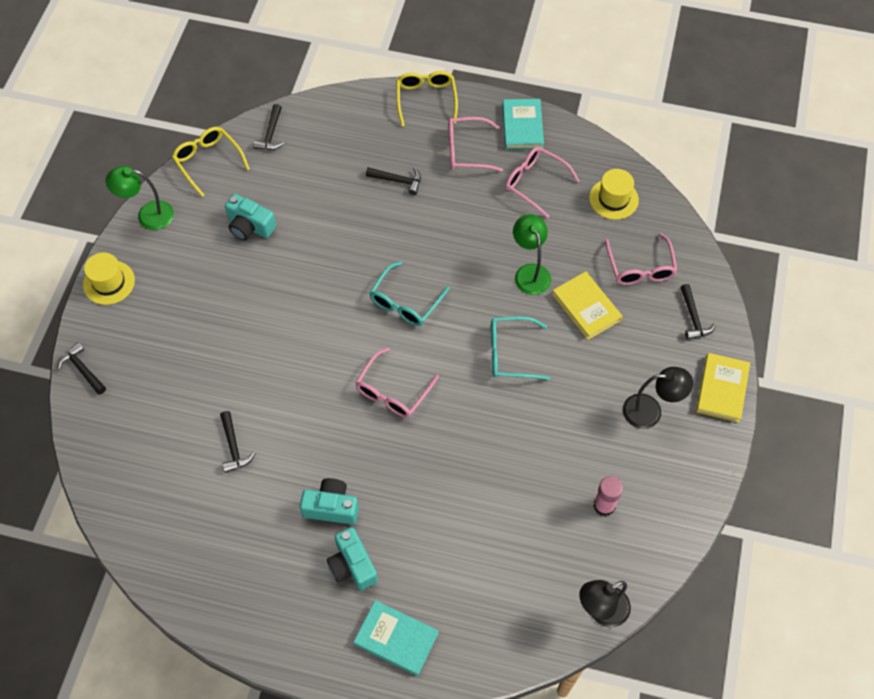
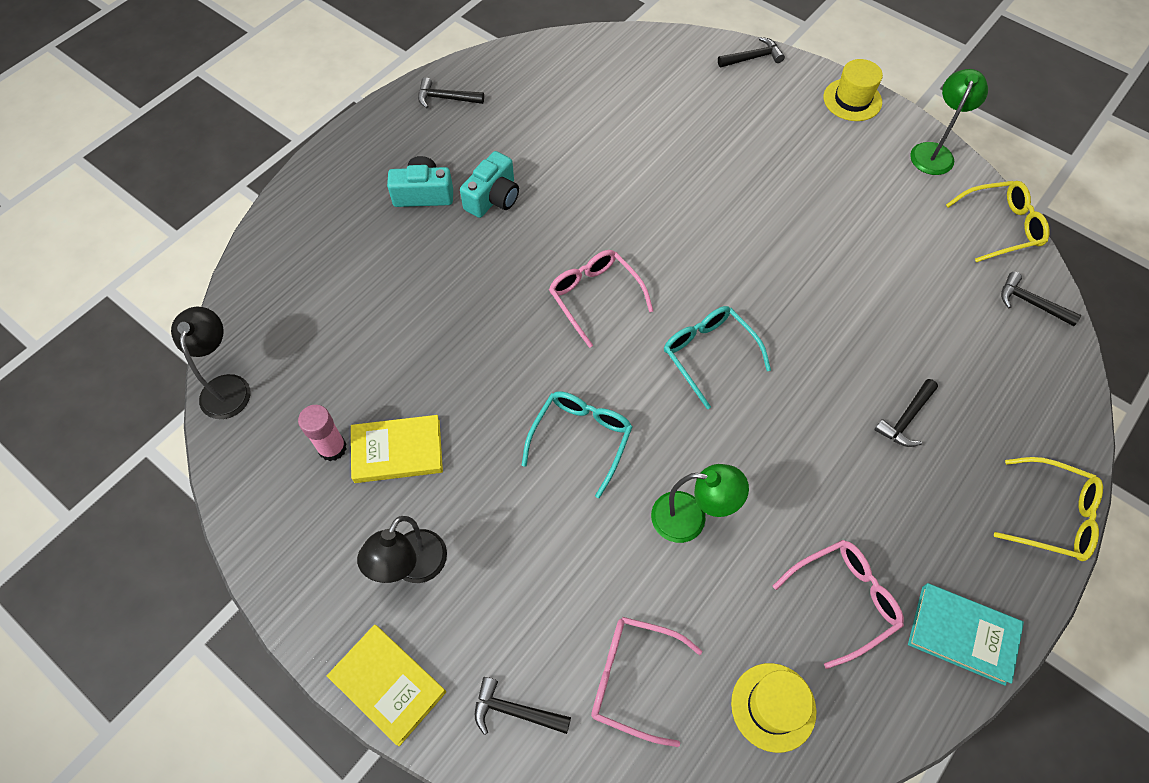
camera: 115 degrees right, 0 degrees up
(234, 447) = (604, 143): black hammer -> black hammer (445, 98)
(250, 226) = (885, 237): turquoise camera -> none
(396, 638) = (331, 202): turquoise book -> none
(467, 150) = (935, 530): pink glasses -> none
(586, 307) = (603, 565): yellow book -> yellow book (397, 451)

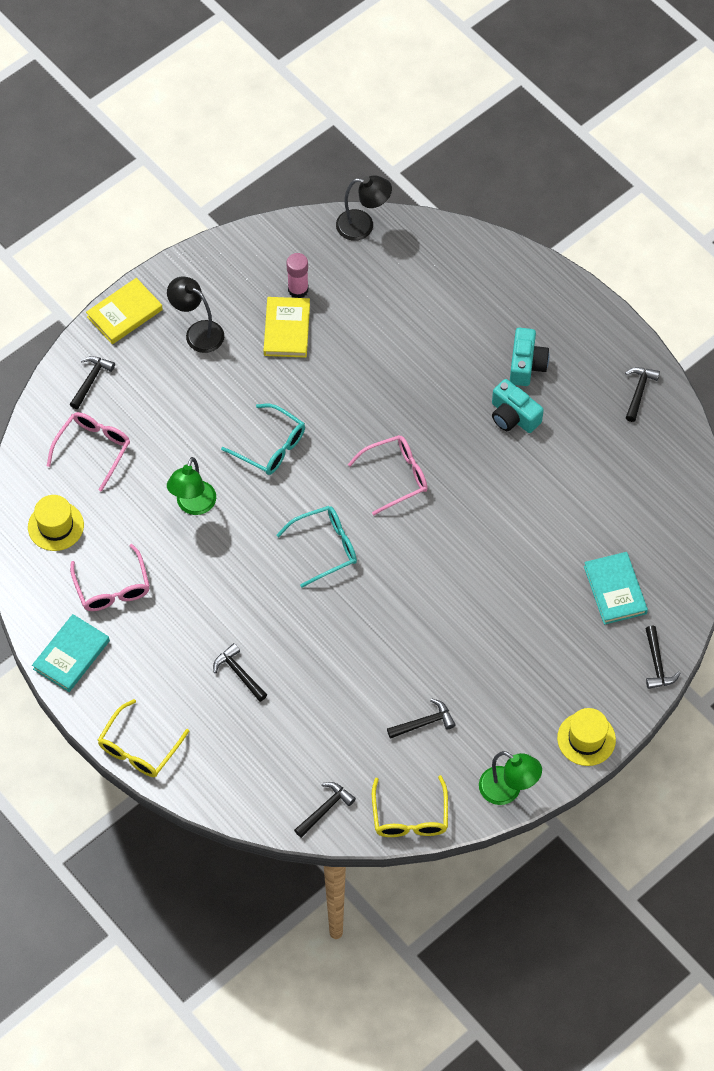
camera: 100 degrees right, 0 degrees up
(683, 95) = (615, 590): none -> turquoise book
(891, 228) = (424, 723): none -> black hammer

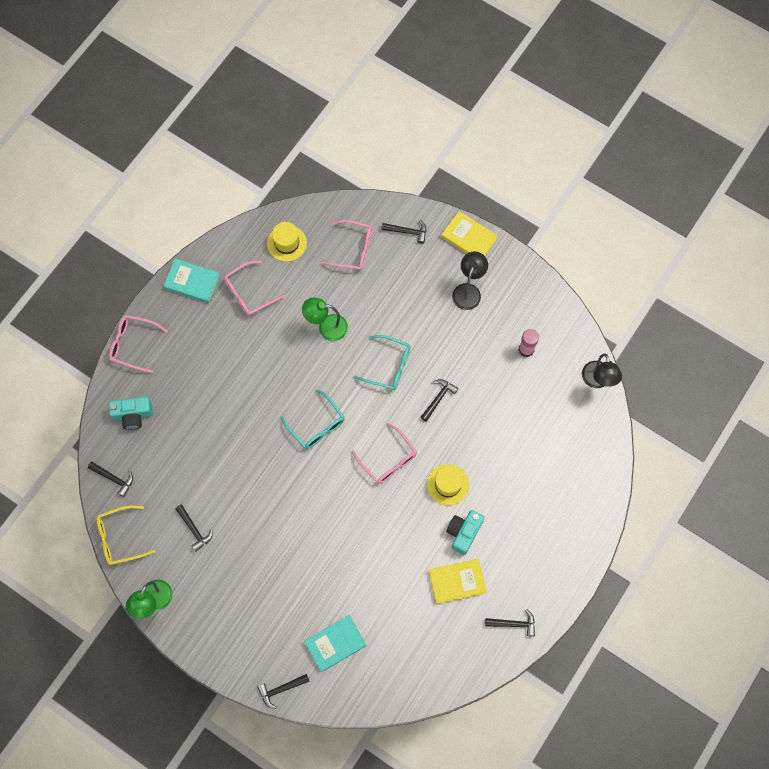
camera: 75 degrees right, 10 degrees up
(139, 748) = (133, 344): yellow glasses -> pink glasses
(239, 673) = (204, 393): black hammer -> black hammer (438, 398)
(271, 446) = (388, 366): turquoise glasses -> turquoise glasses turned 90 degrees counterclockwise
(287, 329) = (489, 351): yellow book -> yellow book (457, 582)
(526, 365) = (512, 532): turquoise camera -> turquoise camera (133, 415)
(586, 739) = (207, 649): yellow hat -> yellow hat (448, 484)

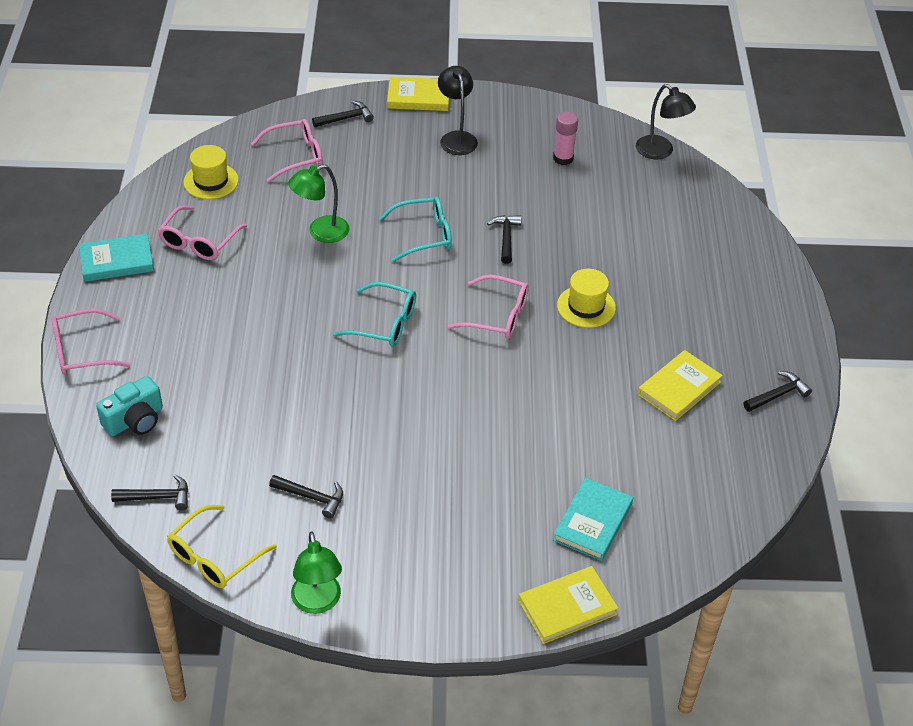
camera: 35 degrees left, 25 degrees down
(281, 689) = (567, 607): black hammer -> yellow book
(463, 532) = (644, 340): turquoise camera -> none

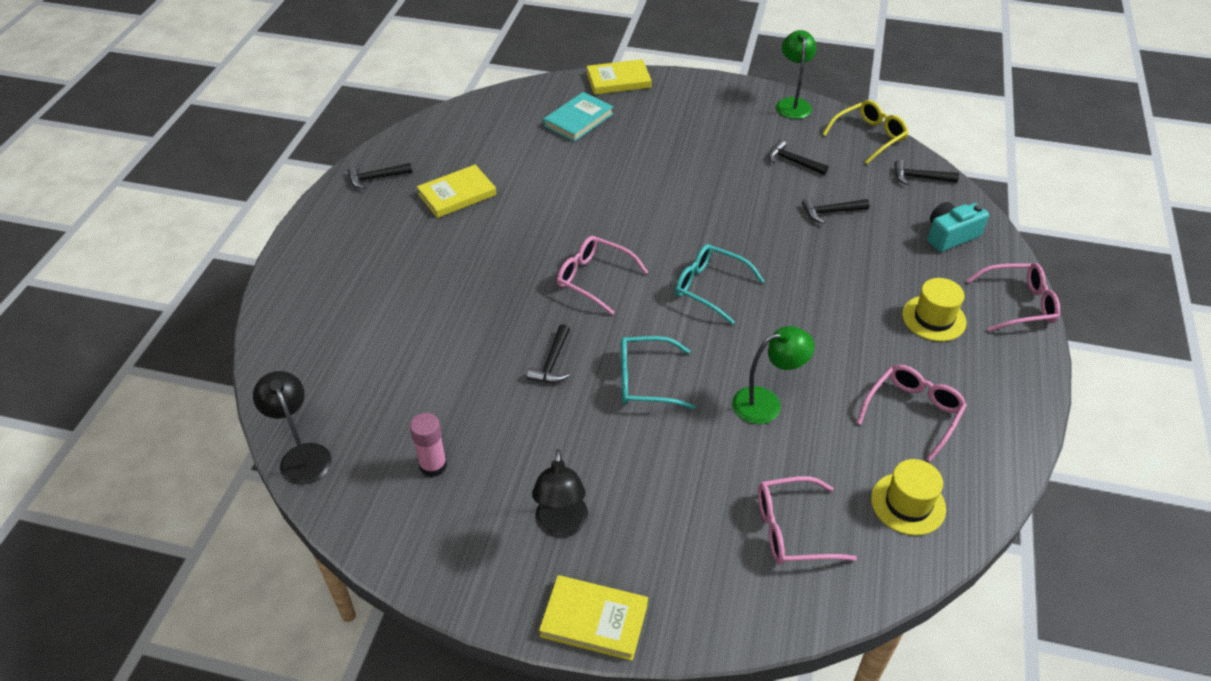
camera: 165 degrees left, 0 degrees up
(117, 261) = (1007, 402): turquoise book -> none
(346, 118) = (712, 592): black hammer -> black hammer (830, 212)
(586, 306) = (502, 275): yellow hat -> yellow hat (933, 318)

